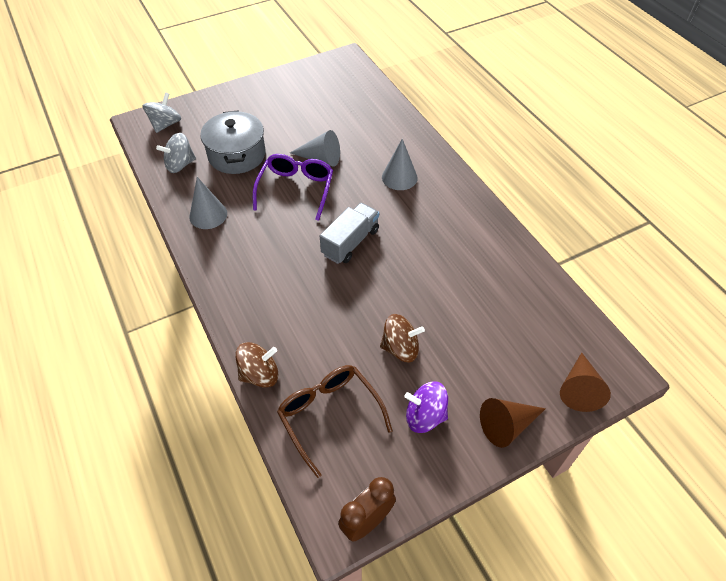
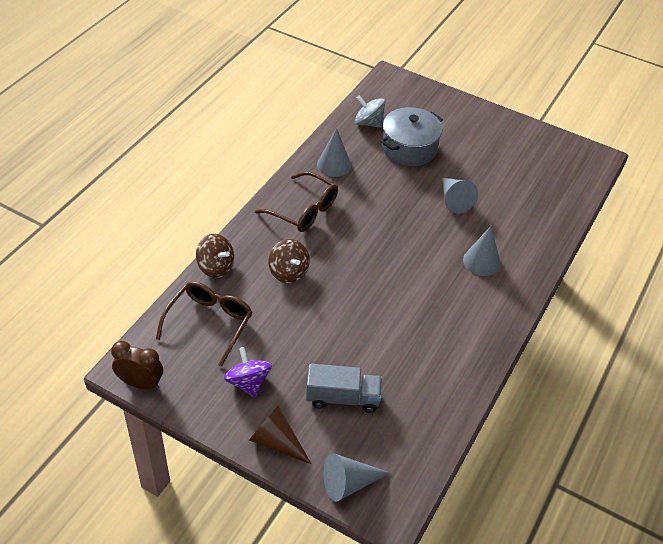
camera: 55 degrees right, 5 degrees down
(165, 124) = (402, 92): grey spinning top -> none
(245, 266) = (303, 210): none -> brown glasses
(296, 189) = (405, 201): purple glasses -> none
(350, 242) = (379, 262): grey truck -> grey truck (343, 398)
(400, 348) = (299, 340): brown spinning top -> brown spinning top (288, 272)
(579, 389) = (348, 483): brown cone -> grey cone

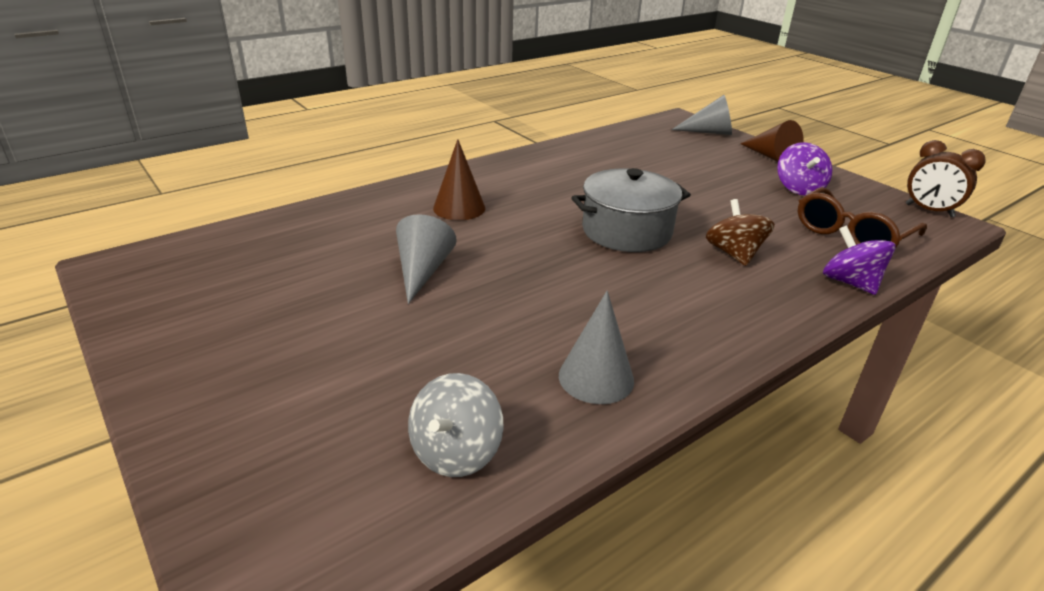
camera: 155 degrees left, 15 degrees down
(216, 267) = (850, 283): brown spinning top -> purple spinning top
(303, 210) = (689, 318): brown glasses -> none
(343, 398) = (697, 163): grey truck -> none
(368, 123) = (456, 452): grey spinning top -> grey spinning top turned 60 degrees clockwise
(409, 148) = (416, 367): grey pot -> grey pot (626, 231)
(481, 261) = (459, 208): grey cone -> brown cone

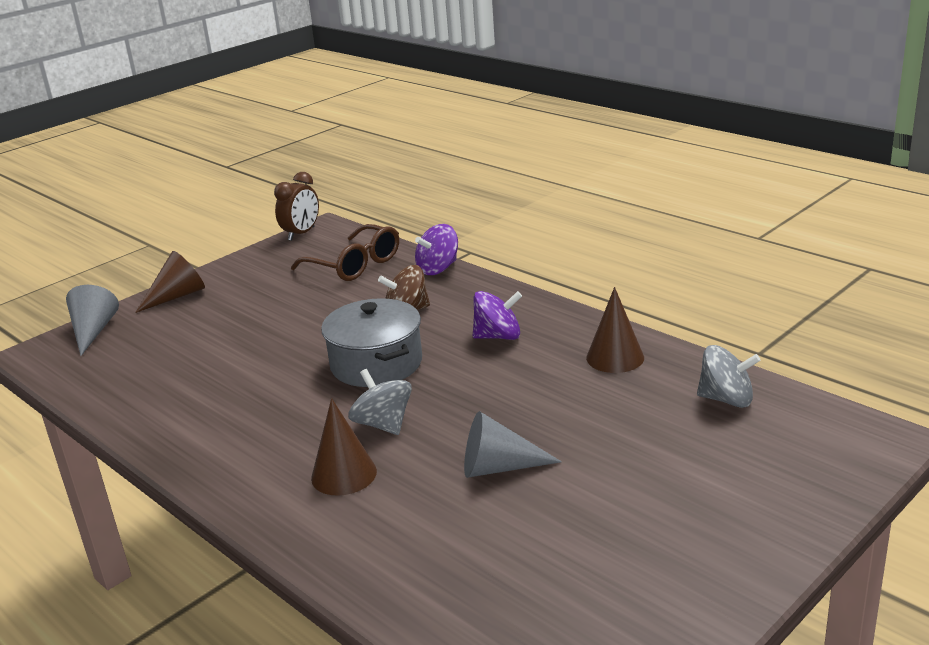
camera: 95 degrees left, 5 degrees down
(521, 227) = (383, 424): none -> grey spinning top
(596, 378) = (615, 357): grey cone -> brown cone
(799, 188) = (260, 283): purple spinning top -> purple spinning top (498, 336)

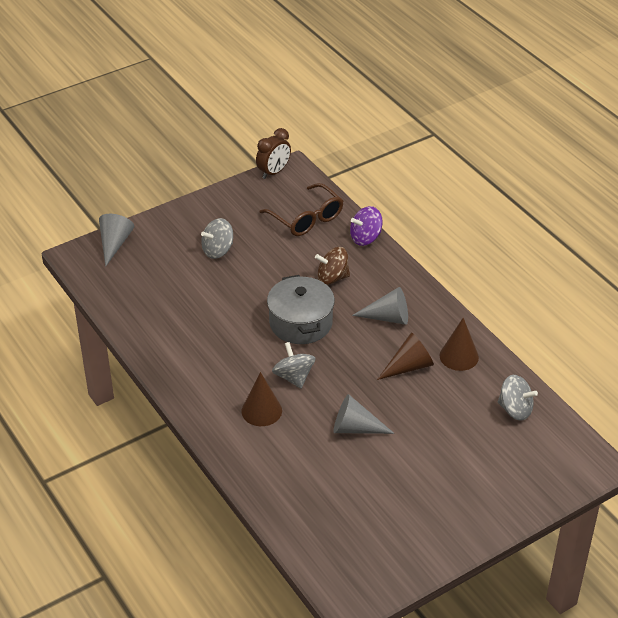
camera: 10 degrees right, 15 degrees up
(177, 296) = (175, 221): brown cone -> brown cone (409, 366)
(241, 313) = (218, 250): none -> grey spinning top
(498, 336) = (388, 317): purple spinning top -> grey cone

